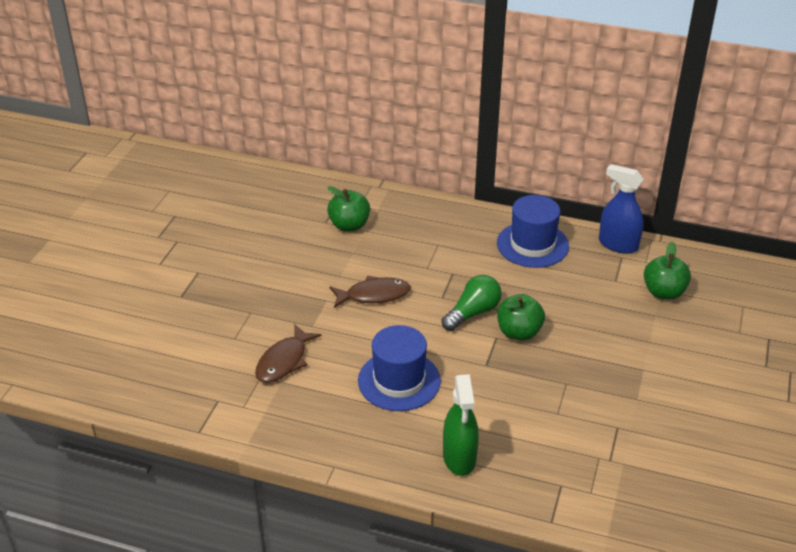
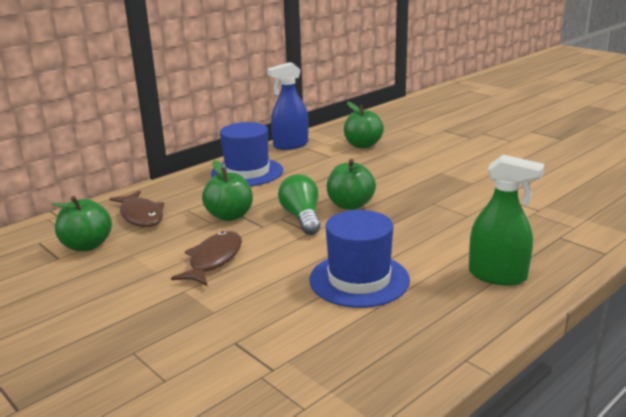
camera: 60 degrees left, 15 degrees down
(284, 361) = (252, 349): brown fish -> brown fish (141, 216)
(445, 272) = (229, 216): none -> green apple

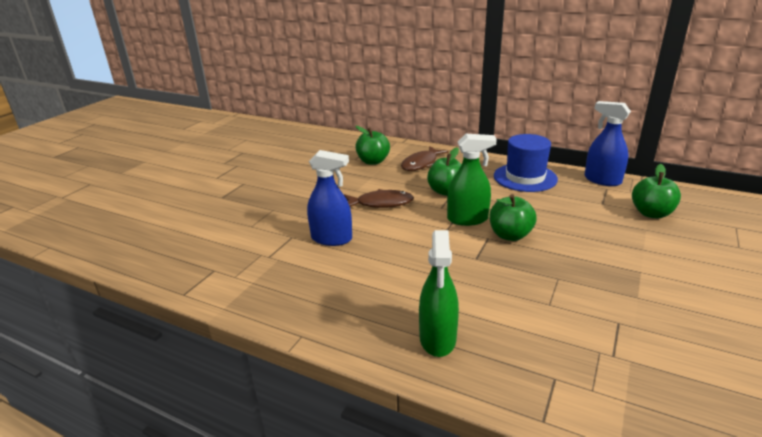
camera: 70 degrees right, 5 degrees up
(269, 309) = (331, 239): none -> blue spray bottle
(302, 218) = (467, 219): green light bulb -> green spray bottle
(359, 280) = (388, 265): blue hat -> none

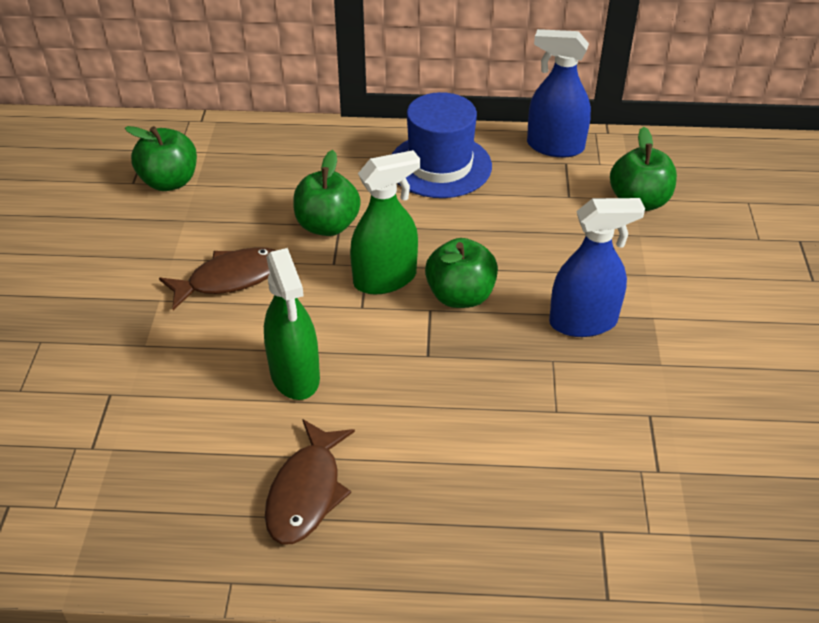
camera: 25 degrees left, 15 degrees up
(331, 239) = (182, 379): blue spray bottle -> blue spray bottle (583, 322)
(421, 164) = (259, 169): brown fish -> brown fish (306, 492)
(437, 338) = (431, 519): green spray bottle -> green spray bottle (295, 375)

